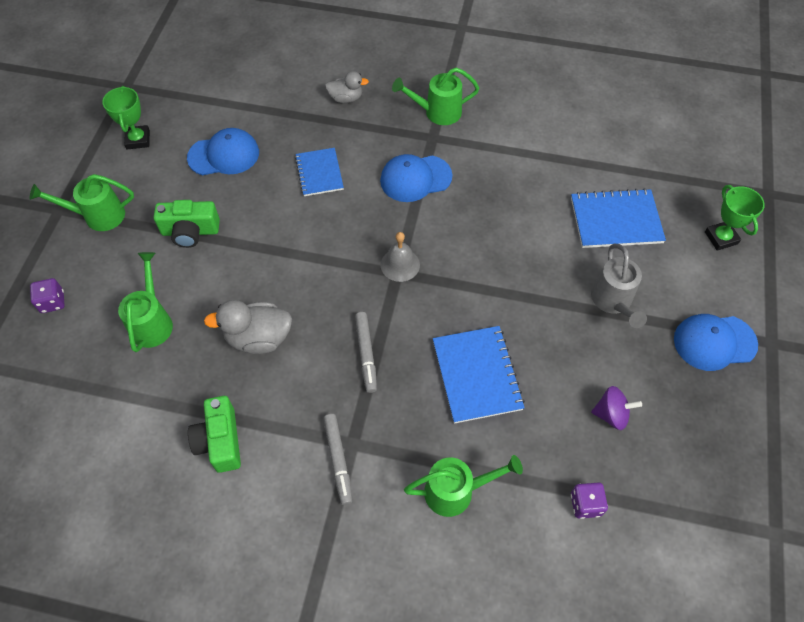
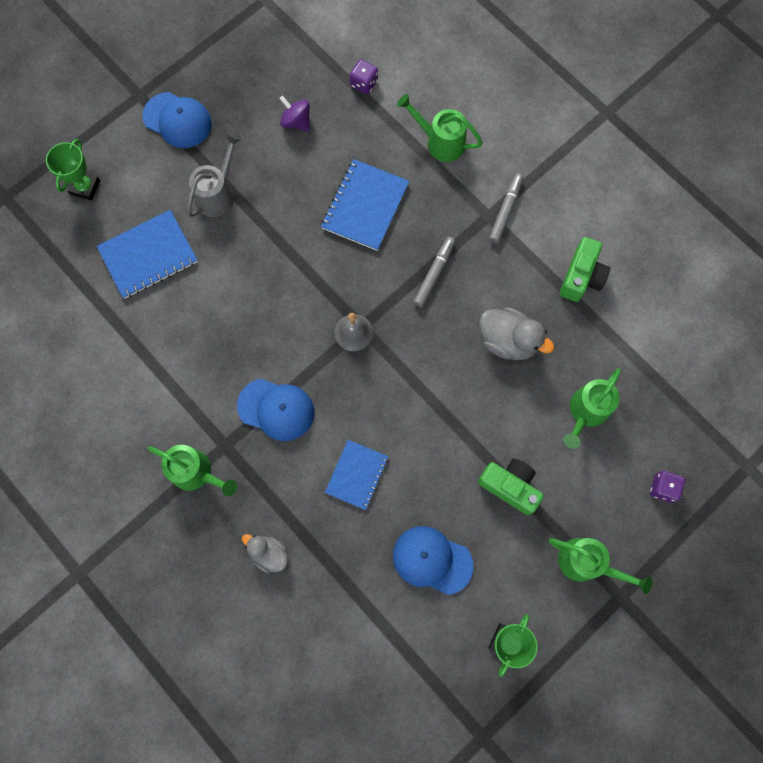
camera: 145 degrees left, 15 degrees up
(615, 220) = (148, 255): blue notebook -> blue notebook turned 60 degrees counterclockwise

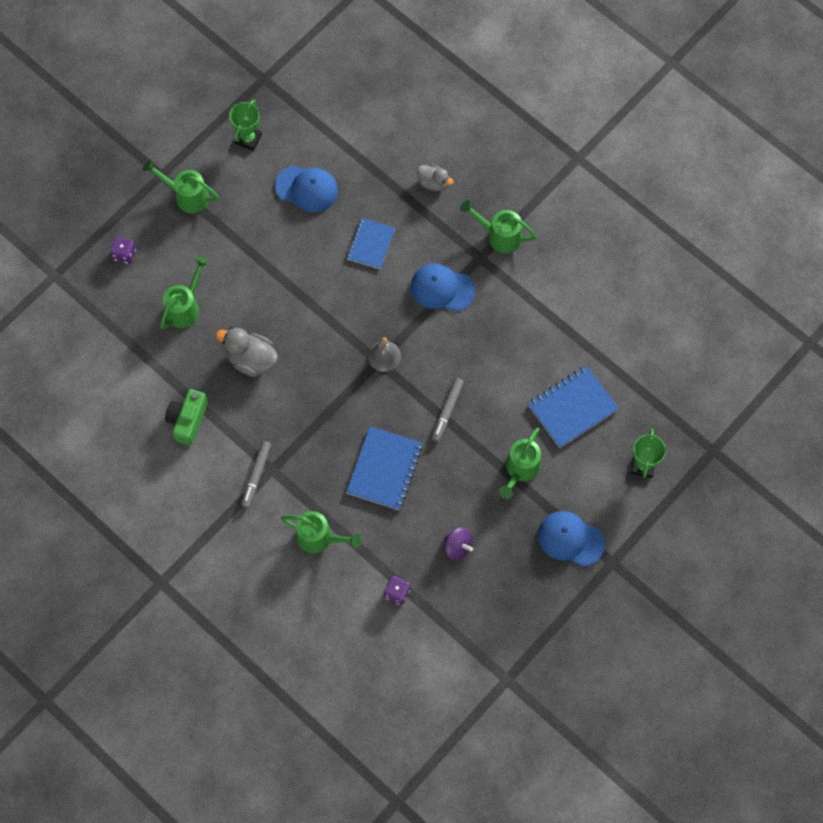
camera: 175 degrees right, 5 degrees down
(218, 193) = (520, 470): grey watering can -> green watering can
(434, 274) = (318, 412): grey marker -> grey marker (447, 411)
(510, 486) = (247, 246): green camera -> none

